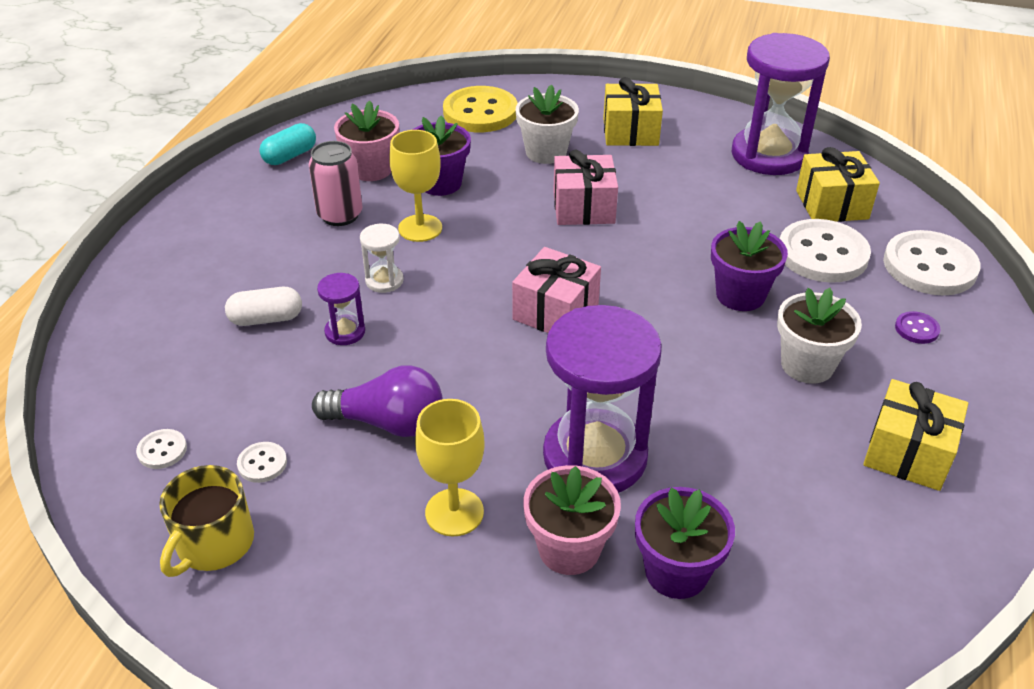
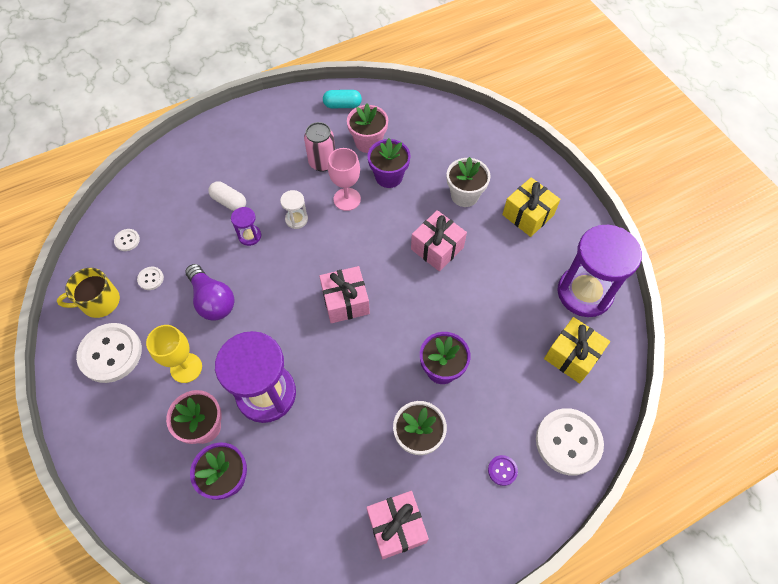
camera: 45 degrees right, 20 degrees up
(420, 228) = (347, 199): yellow goblet -> pink goblet
(480, 112) = (465, 141): yellow button -> none
(822, 254) = (519, 382): white button -> white button (110, 353)
(908, 453) = (396, 527): yellow gift -> pink gift

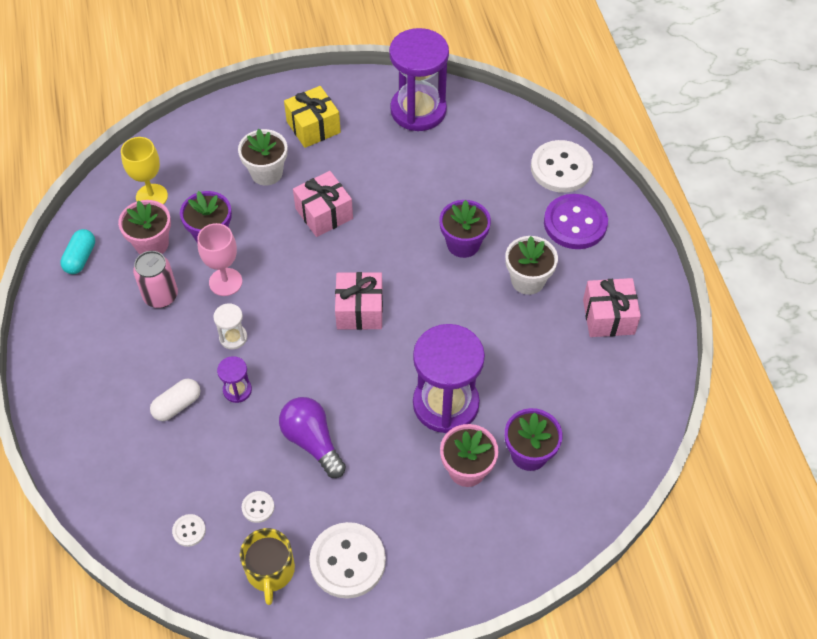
camera: 75 degrees left, 5 degrees down
(186, 368) = (391, 480): yellow goblet -> yellow goblet (151, 196)
(212, 300) = (312, 442): purple light bulb -> purple light bulb turned 105 degrees counterclockwise
(502, 470) = (575, 223): purple button -> purple button, size x2.27
(572, 356) = (480, 140): yellow gift -> none

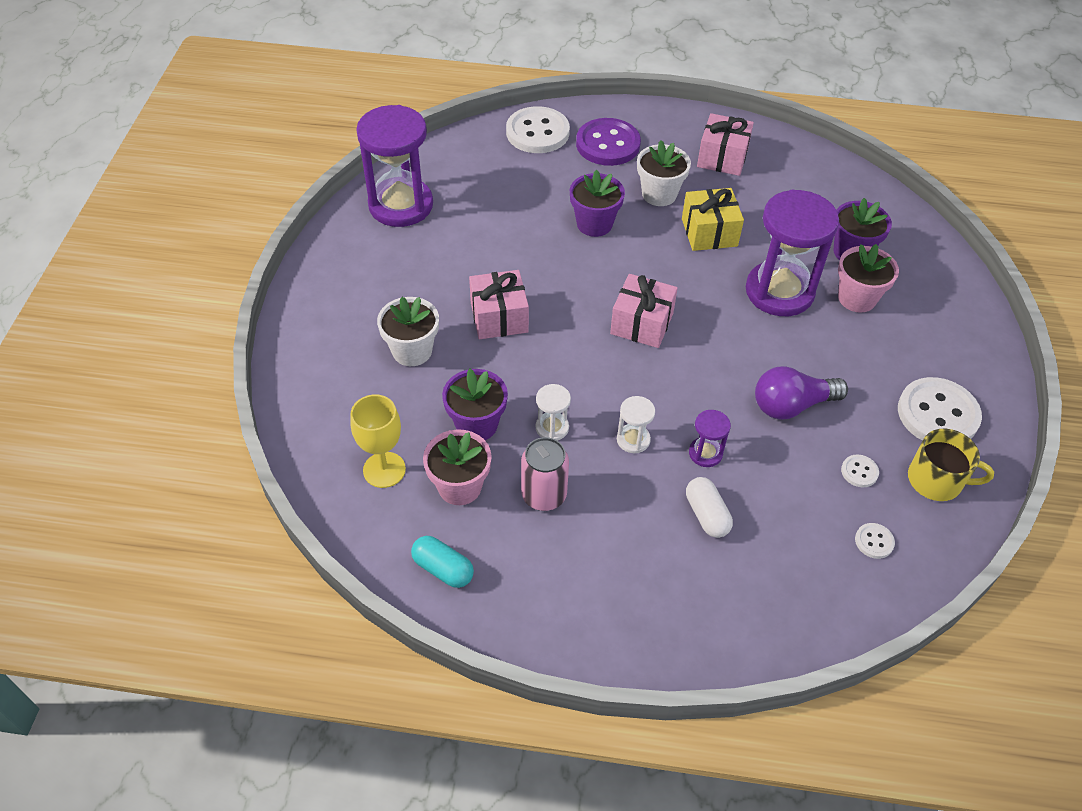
camera: 70 degrees left, 5 degrees down
(225, 282) = (552, 428): pink goblet -> white hourglass
(313, 127) = (369, 293): yellow gift -> yellow gift (709, 232)

